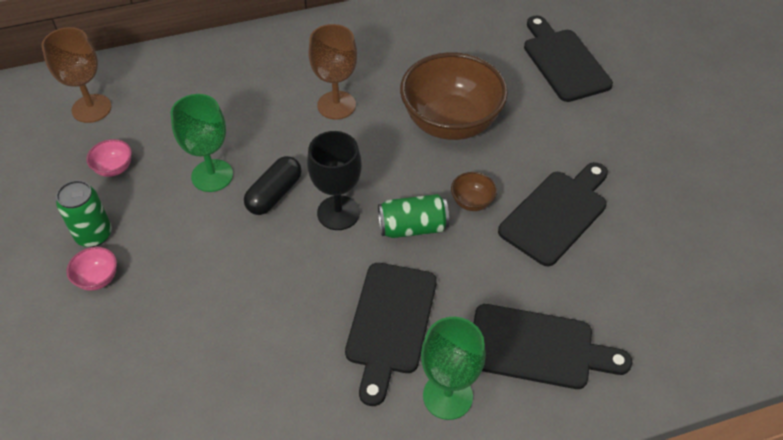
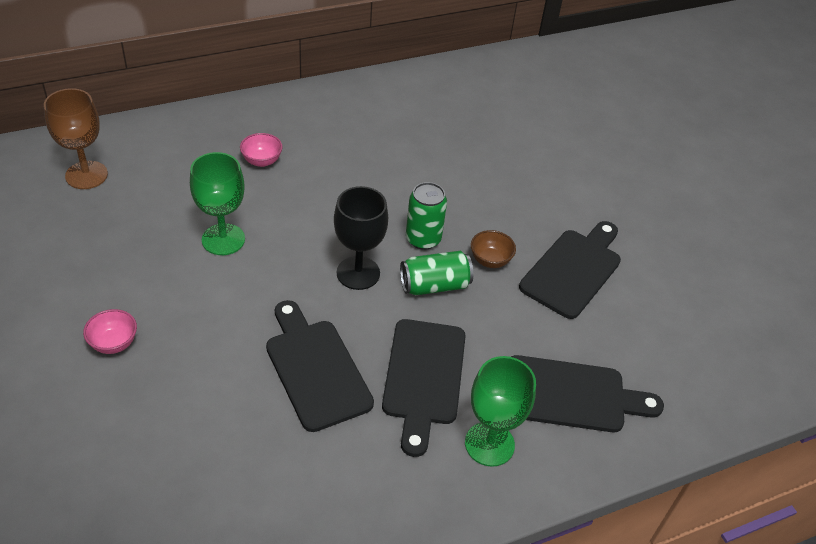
camera: 10 degrees left, 5 degrees down
(94, 234) = (104, 299): green can -> green can (423, 239)
(114, 168) = (118, 234): pink bowl -> pink bowl (262, 161)
(274, 194) = (290, 256): black capsule -> none
(336, 105) = (343, 170): brown goblet -> none
(450, 123) = (460, 186): brown bowl -> none
(563, 62) = (562, 129): black cutting board -> black cutting board (315, 369)

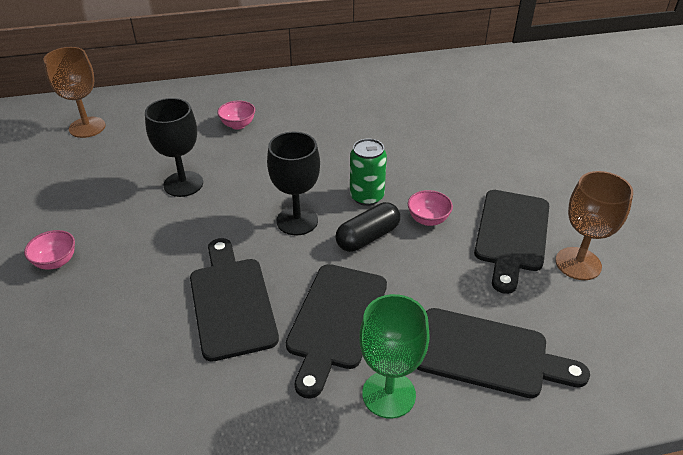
camera: 15 degrees right, 5 degrees down
(223, 239) = (183, 184): green goblet -> black goblet
(434, 285) = (368, 237): green can -> black capsule
(490, 260) = (428, 219): brown bowl -> pink bowl
(573, 270) = (511, 234): black cutting board -> black cutting board turned 150 degrees clockwise
(639, 295) = (578, 263): none -> brown goblet

